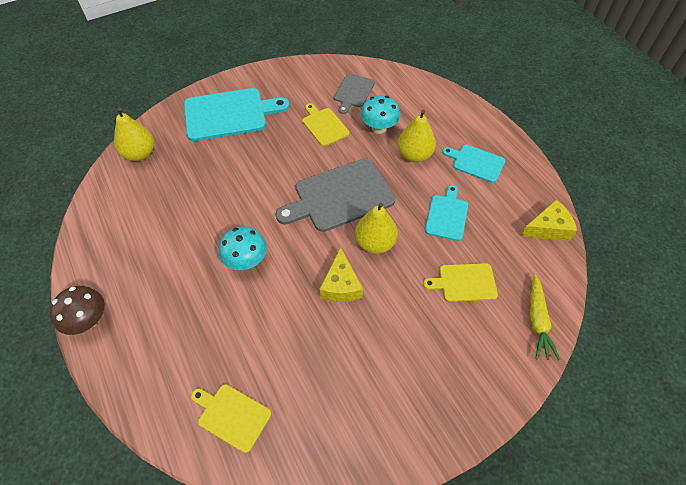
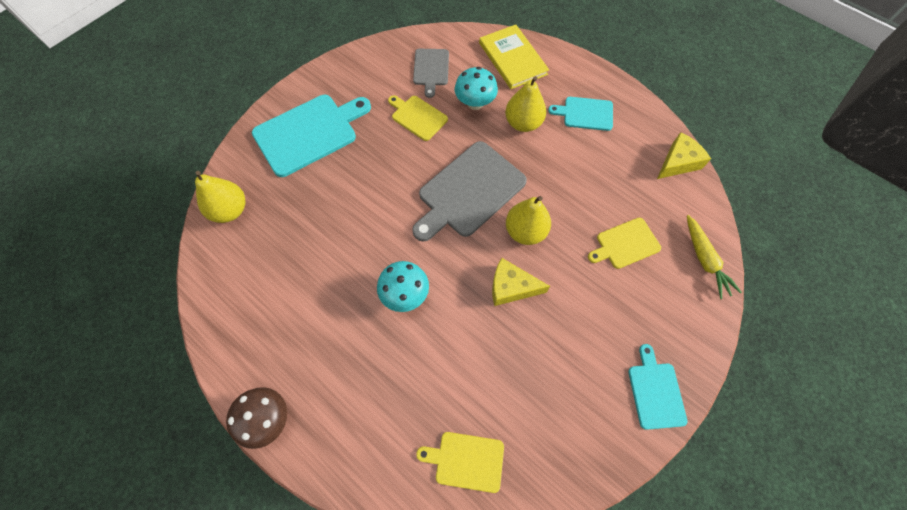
camera: 20 degrees left, 10 degrees up
(341, 285) = (511, 287): yellow cheese -> yellow cheese turned 120 degrees clockwise
(429, 101) = (512, 58): none -> yellow book
(447, 215) = (581, 179): turquoise cutting board -> turquoise cutting board (655, 392)

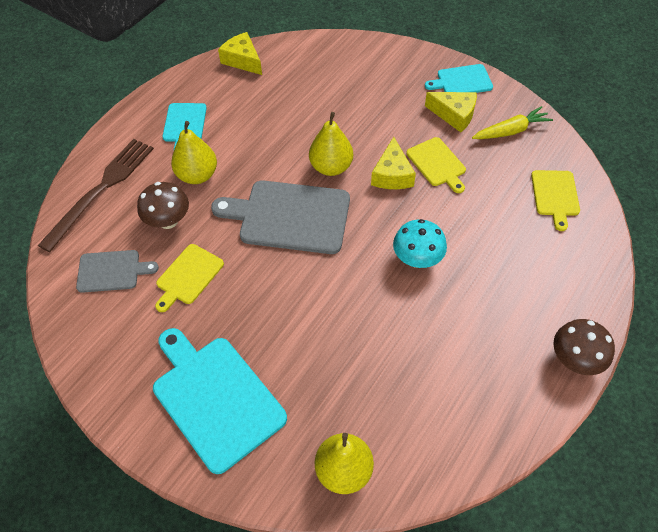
camera: 95 degrees left, 10 degrees down
(468, 191) = (289, 216): grey cutting board -> grey cutting board turned 150 degrees clockwise
(475, 103) = (168, 221): turquoise mushroom -> brown mushroom
(512, 58) = (101, 190): yellow book -> brown fork
(597, 370) = (454, 115): none -> yellow cheese
(625, 244) = (334, 96): yellow cutting board -> yellow cutting board (437, 164)
(704, 259) = (341, 49): yellow carrot -> yellow carrot (510, 131)

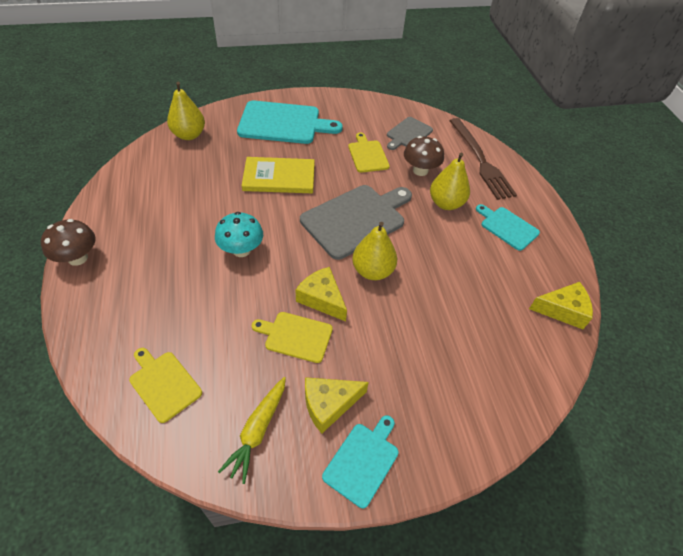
camera: 130 degrees right, 5 degrees down
(306, 316) = (279, 177): none -> yellow book

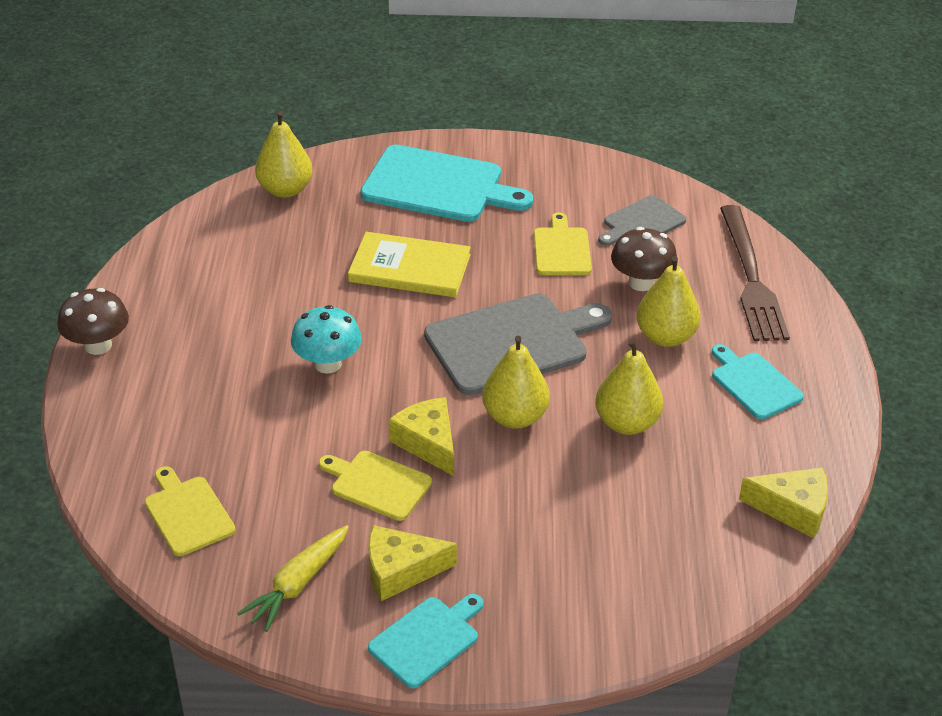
camera: 15 degrees right, 10 degrees down
(443, 265) = (626, 423): none -> yellow pear

